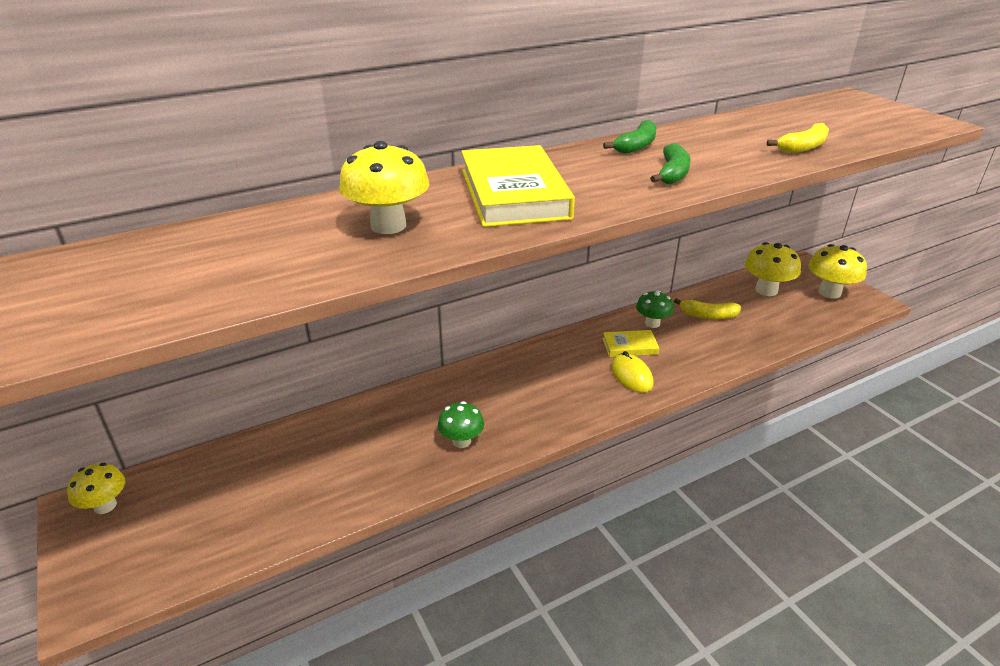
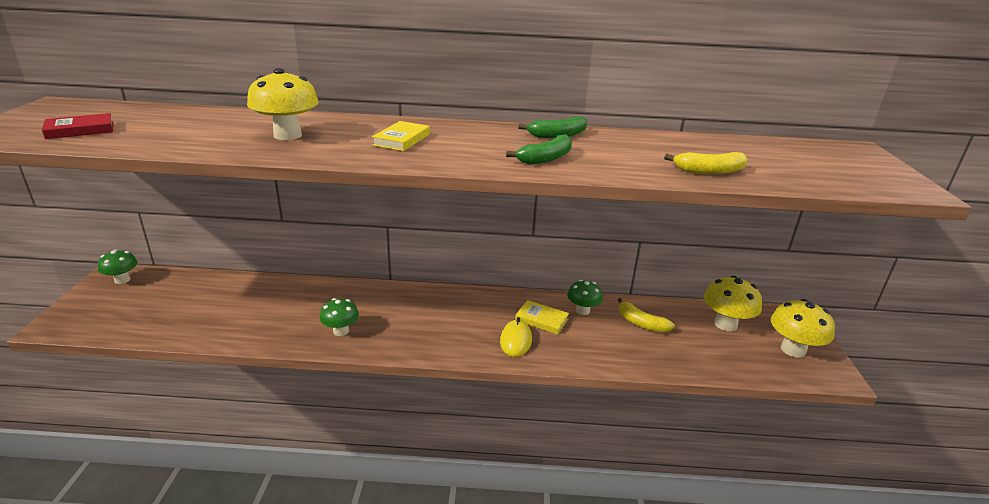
camera: 30 degrees right, 5 degrees down
(103, 305) = (80, 130): none -> red book
(105, 506) = (122, 280): yellow mushroom -> green mushroom
(514, 193) = (402, 139): yellow book -> yellow book, size x0.49

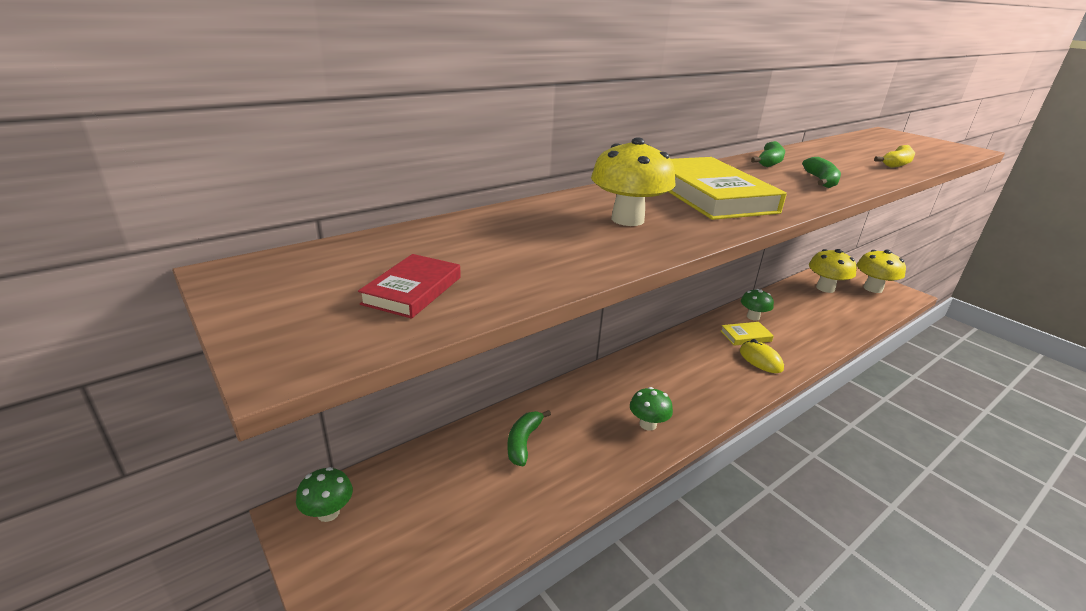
camera: 40 degrees left, 0 degrees up
(255, 299) = (523, 442): none -> green banana
(402, 139) = (710, 195): yellow book -> yellow book, size x2.05
(641, 323) = (793, 309): yellow banana -> none

